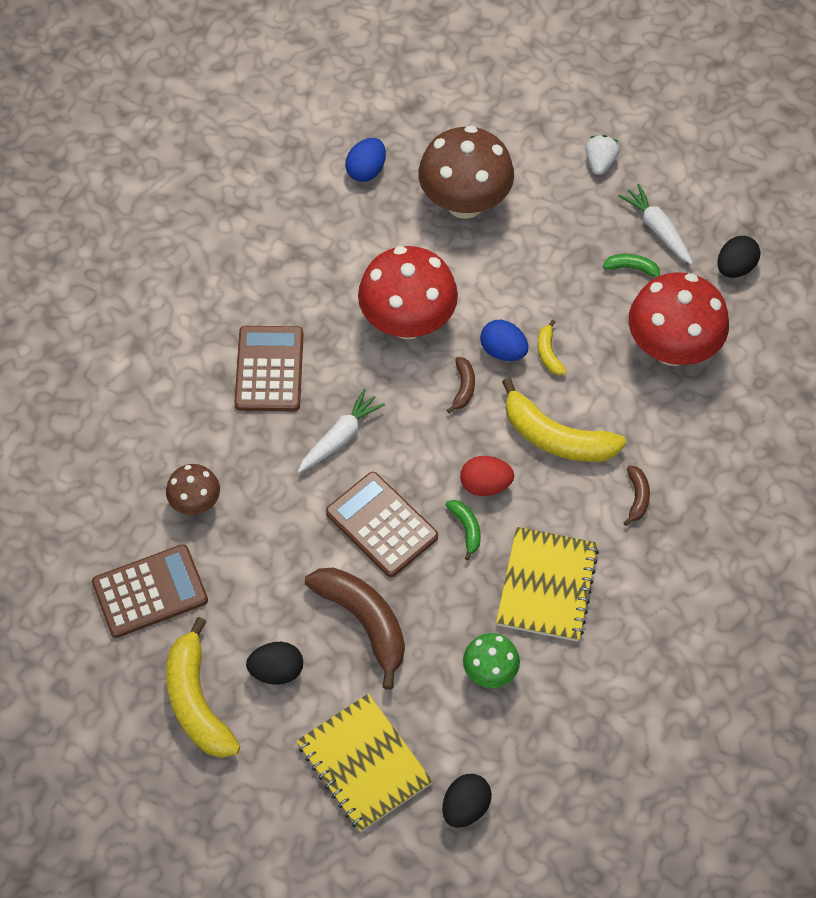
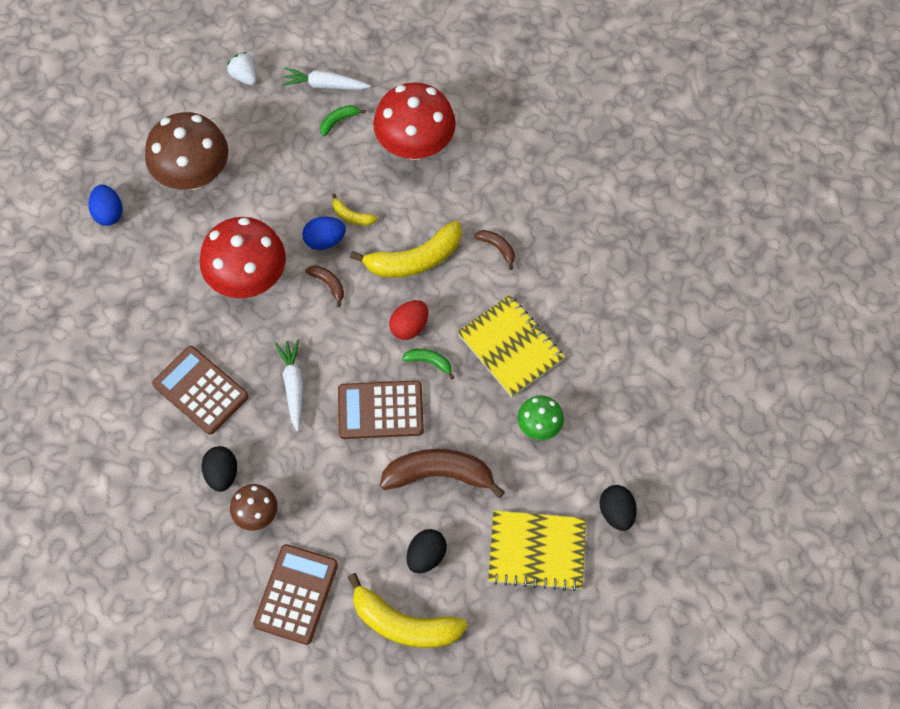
camera: 50 degrees left, 5 degrees up
(735, 268) = (393, 66): black egg -> black egg (222, 474)

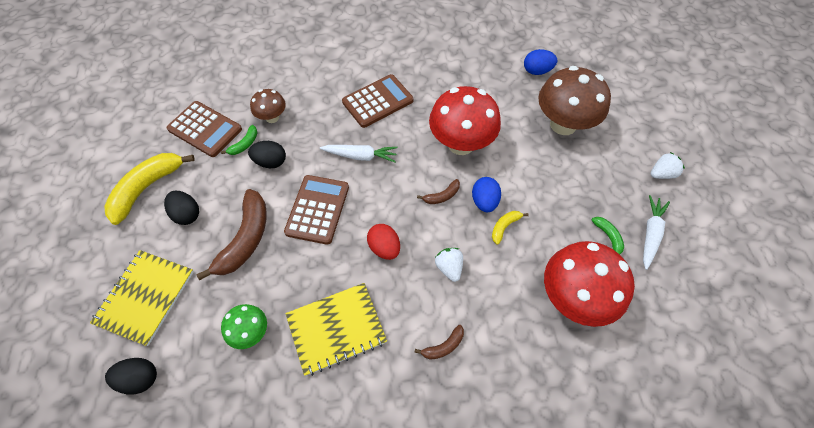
camera: 105 degrees right, 5 degrees down
(222, 474) = (310, 103): black egg -> black egg (271, 162)
(414, 259) = (449, 267): yellow banana -> white strawberry
(429, 362) = (346, 256): green banana -> green banana (244, 144)

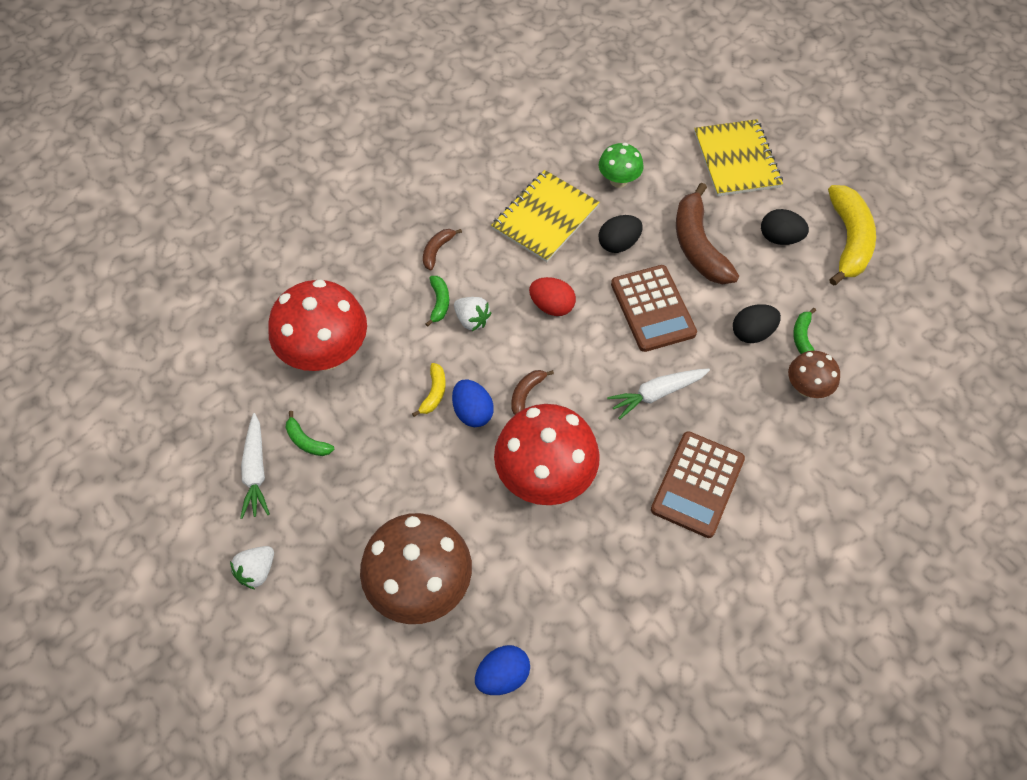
camera: 150 degrees right, 0 degrees up
(140, 378) = (676, 113): black egg -> black egg (618, 244)
(205, 129) = (866, 331): brown calculator -> none
(466, 295) = (439, 302): none -> green banana

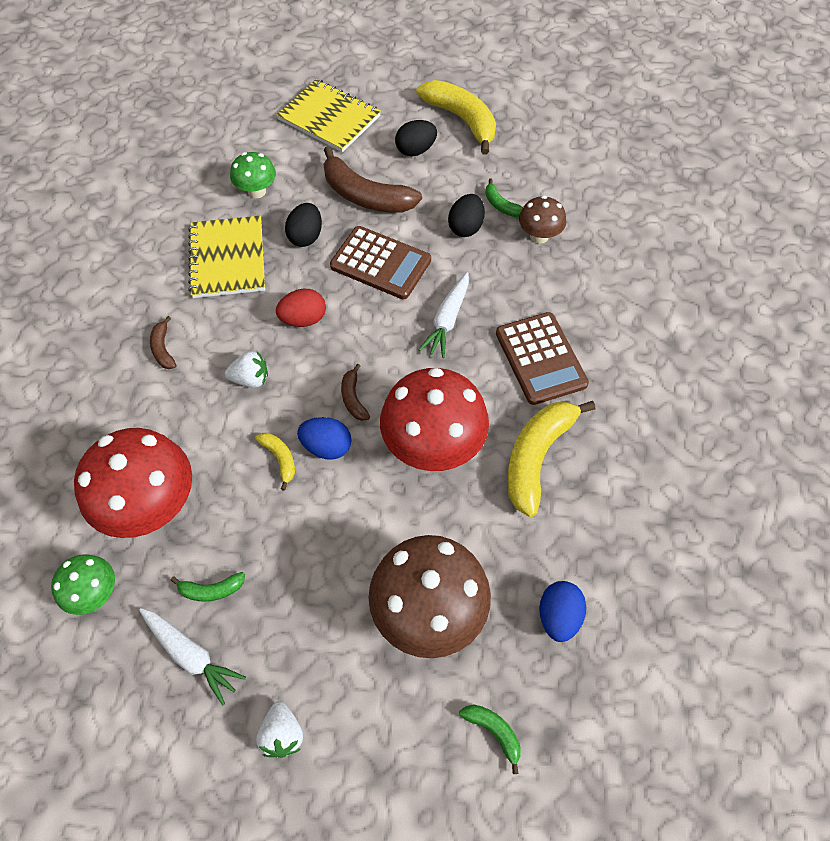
camera: 45 degrees left, 0 degrees up
(242, 380) = (95, 593): none -> green mushroom
(439, 302) = (209, 387): green banana -> green banana (494, 731)
(612, 553) = (537, 457): none -> yellow banana

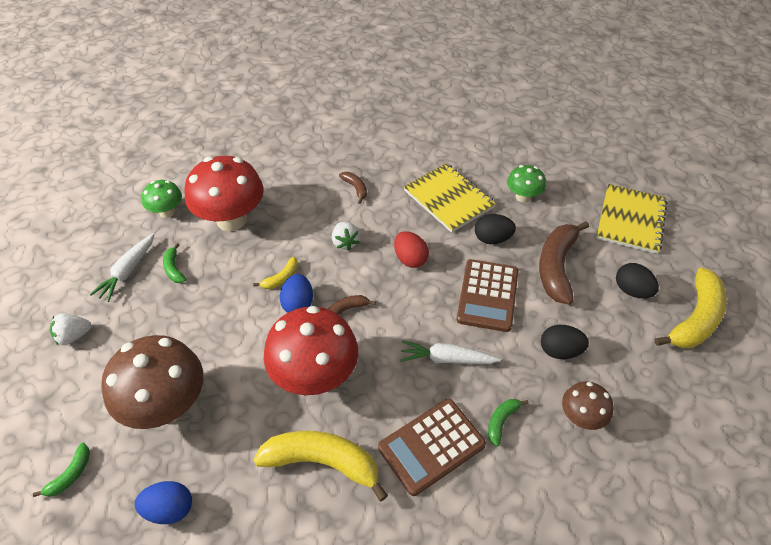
camera: 75 degrees right, 10 degrees down
(163, 349) = (355, 188): brown banana -> brown banana turned 90 degrees clockwise
(228, 259) = (448, 199): yellow notebook -> yellow notebook turned 75 degrees clockwise
(501, 205) = (603, 375): green banana -> green banana (501, 421)

